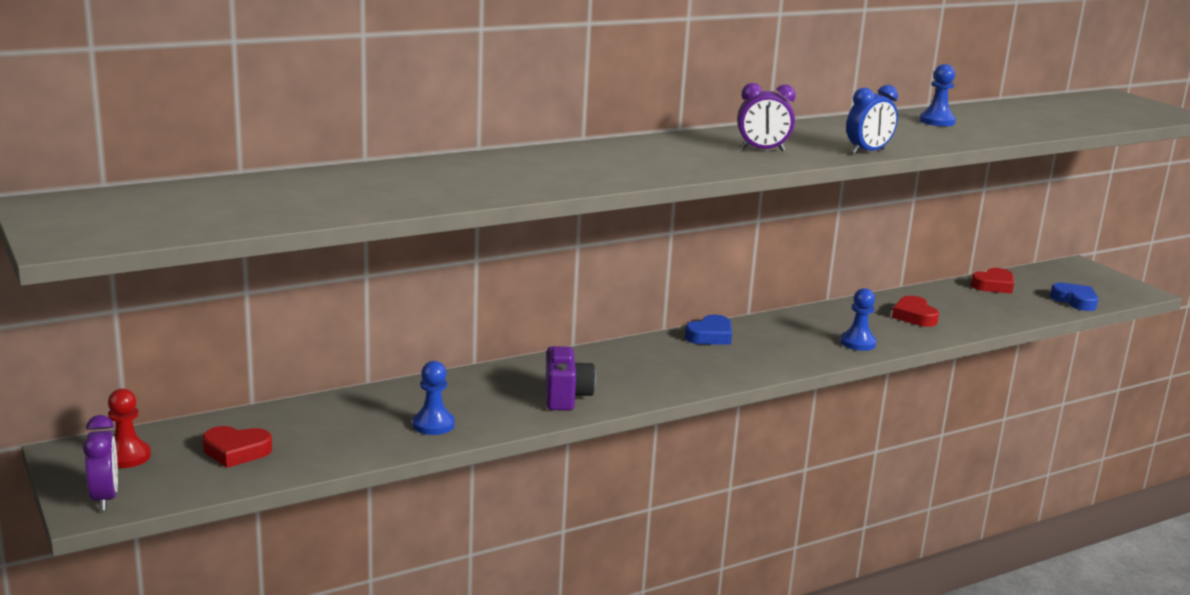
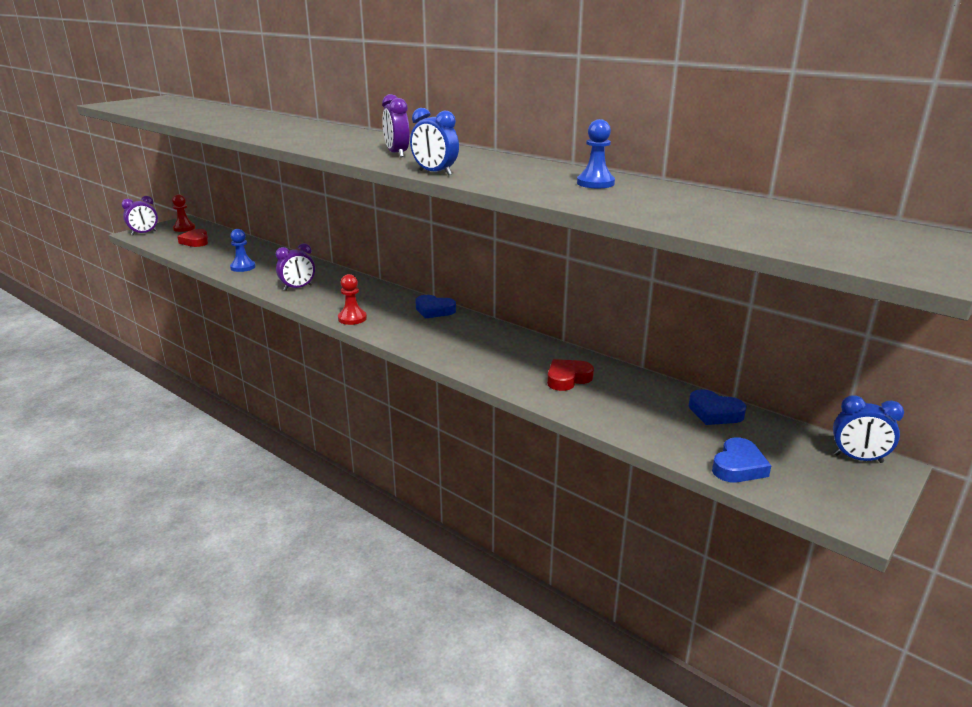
camera: 70 degrees right, 5 degrees up
(566, 397) = (298, 288): purple camera -> purple clock
(705, 380) = (352, 318): none -> red pawn
(858, 343) = (475, 360): blue pawn -> none
(993, 285) = (714, 413): red heart -> blue heart
(1069, 268) = (858, 458): none -> blue clock

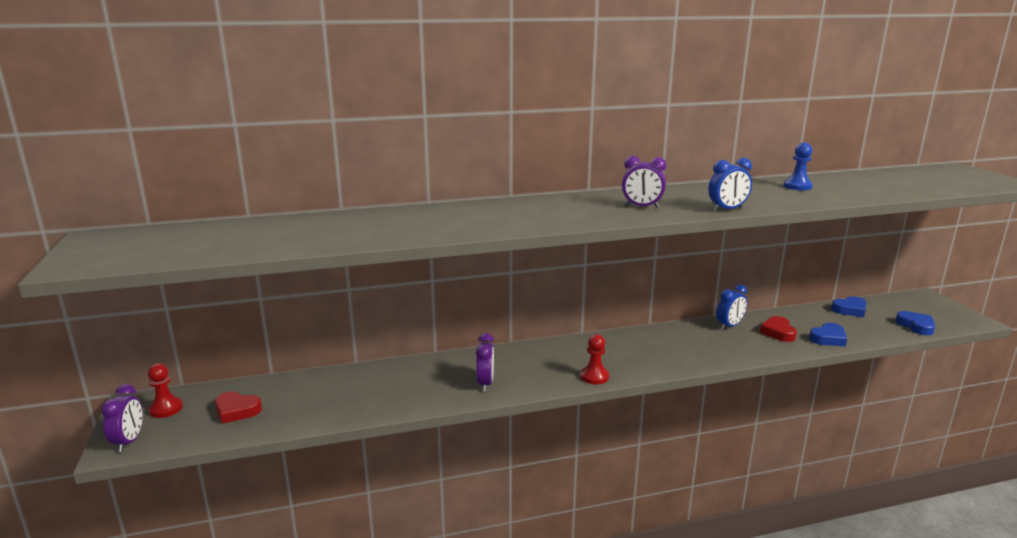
camera: 55 degrees left, 5 degrees down
(243, 267) = (380, 399): blue pawn -> none
(434, 310) = (613, 340): blue heart -> blue heart (828, 338)
(858, 458) = (916, 298): blue clock -> blue clock (729, 326)

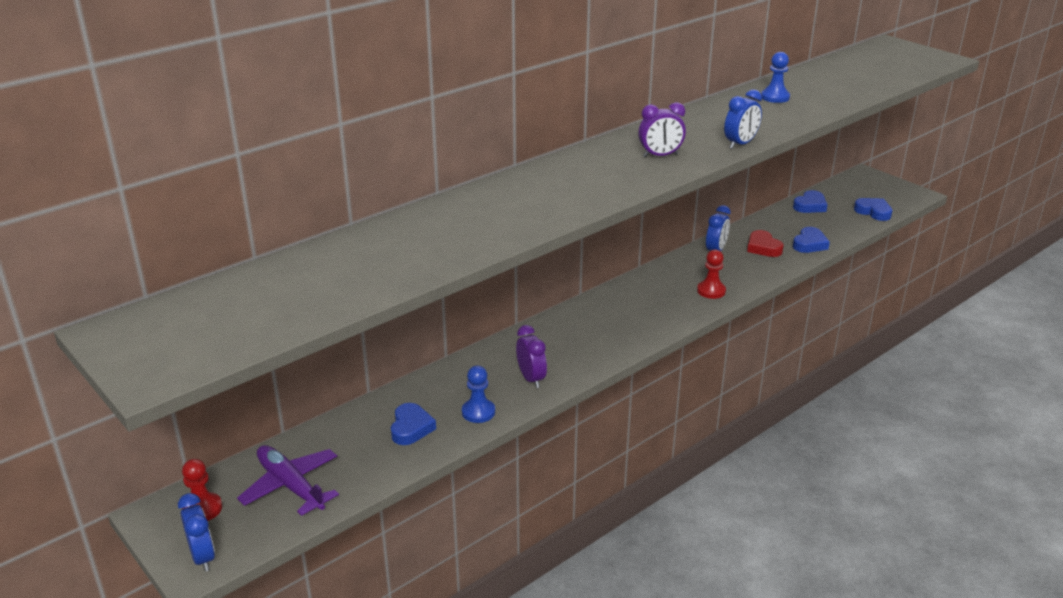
camera: 25 degrees left, 10 degrees up
(129, 441) = (203, 557): purple clock -> blue clock
(236, 411) = (291, 486): red heart -> purple plane
(360, 394) = (411, 428): none -> blue heart
(421, 397) = (478, 412): none -> blue pawn
(594, 376) = (631, 342): red pawn -> red pawn (711, 291)

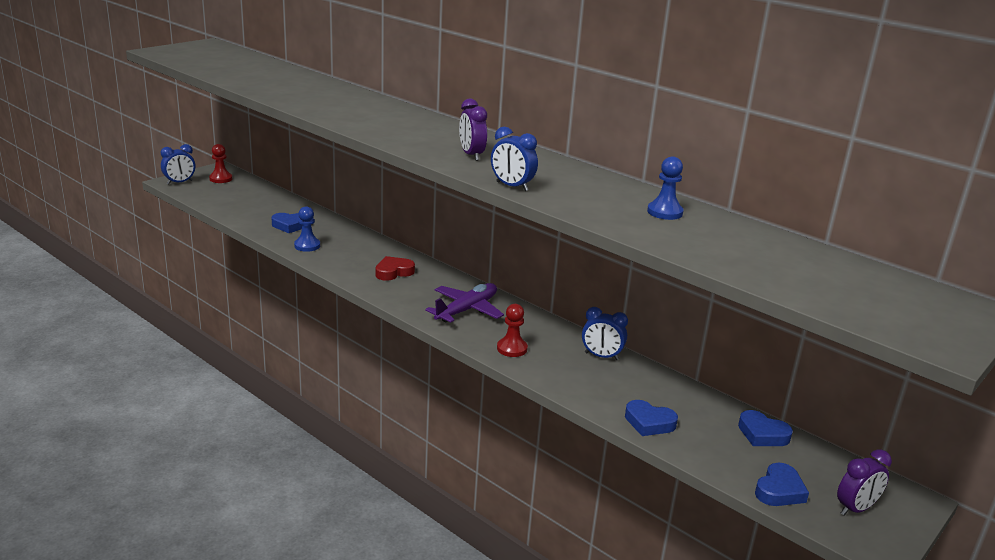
camera: 80 degrees right, 5 degrees down
(291, 486) = (236, 197): purple plane -> purple plane (466, 310)
(531, 379) = (350, 263): purple clock -> purple clock (855, 509)
(763, 247) = (623, 388): red heart -> red heart (393, 272)

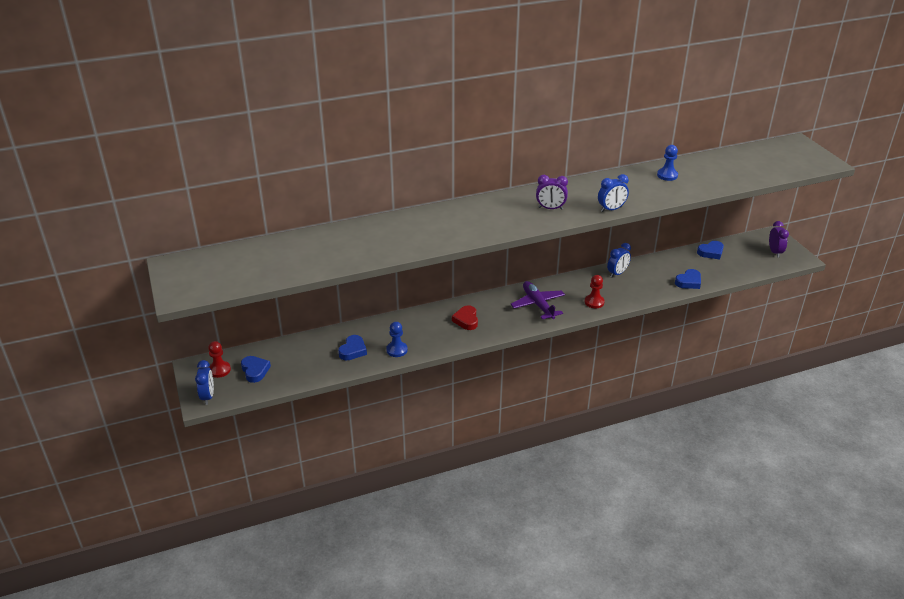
camera: 60 degrees left, 10 degrees up
(779, 490) = (756, 266): blue heart -> blue heart (255, 371)

